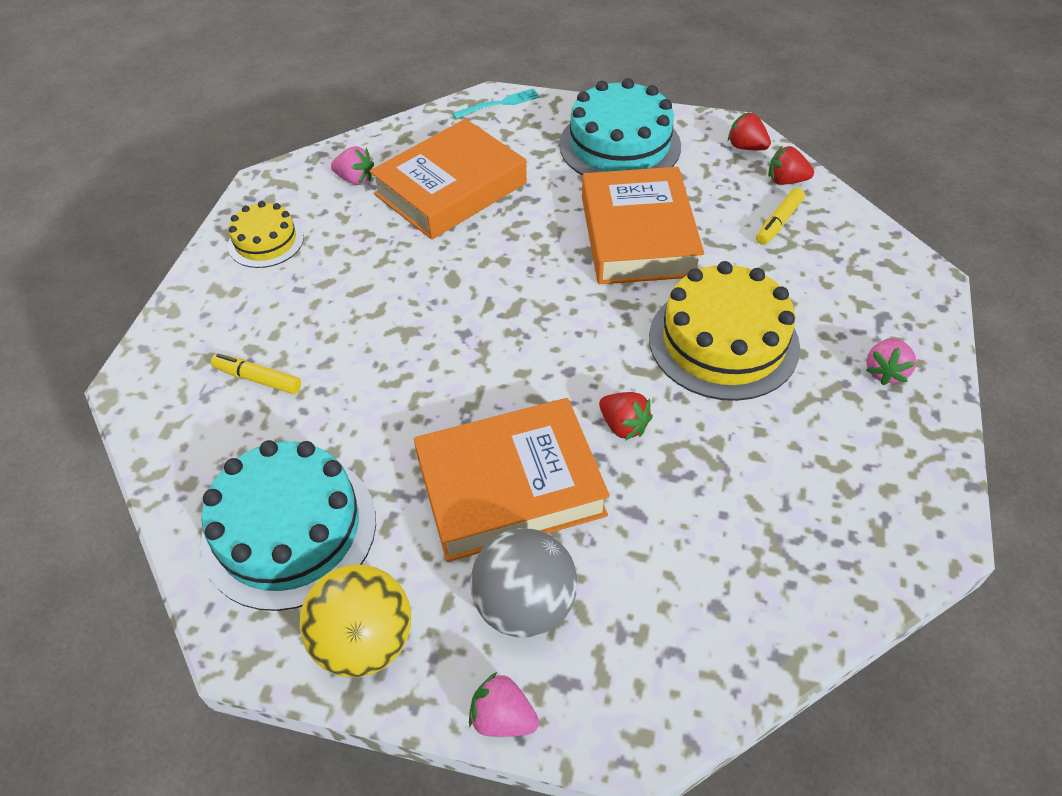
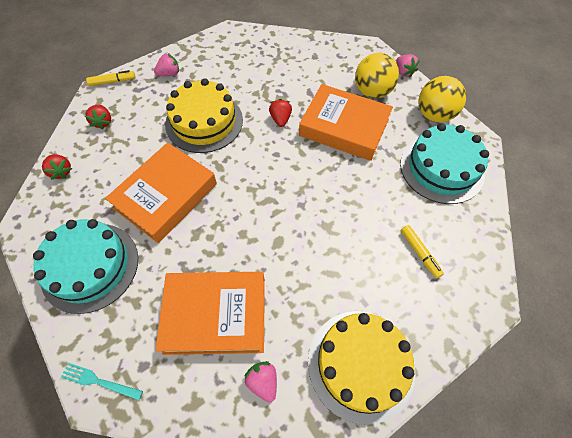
camera: 140 degrees left, 10 degrees up
(266, 241) = (361, 364): yellow cake -> yellow cake, size x1.78
(525, 605) = (372, 92): grey ball -> yellow ball
(746, 147) = (40, 207): red strawberry -> red strawberry (103, 122)
(778, 222) = (102, 153): yellow marker -> yellow marker (113, 82)

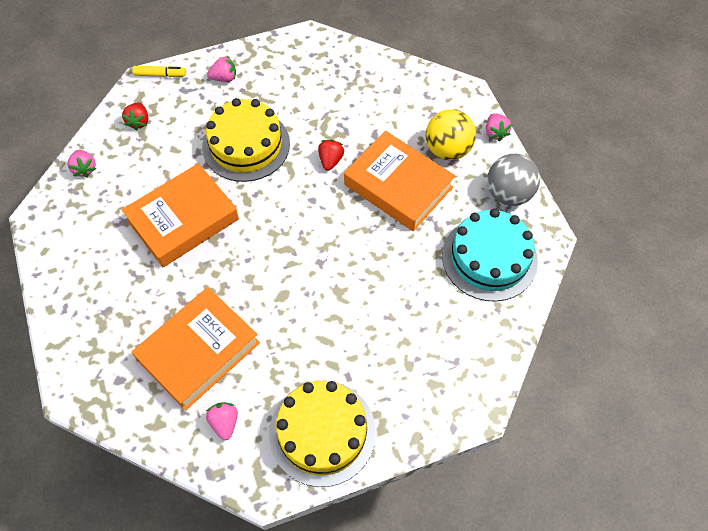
camera: 15 degrees right, 0 degrees up
(61, 171) = (85, 169): red strawberry -> pink strawberry
(90, 266) = (92, 275): turquoise cake -> none
(99, 381) = (77, 383): turquoise fork -> none
(215, 315) = (199, 351): orange book -> orange book turned 60 degrees counterclockwise
(419, 253) = (425, 343): yellow marker -> none
(434, 115) = (508, 194): yellow ball -> grey ball

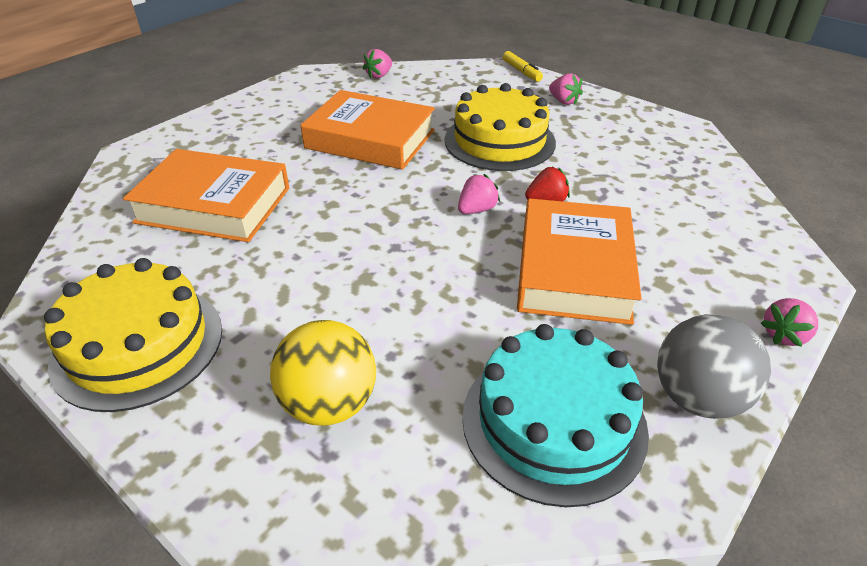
camera: 60 degrees right, 20 degrees down
(139, 122) = (457, 80): red strawberry -> none
(224, 423) = (125, 256): pink strawberry -> pink strawberry (477, 210)
(447, 150) = (687, 295): yellow ball -> yellow ball (329, 404)

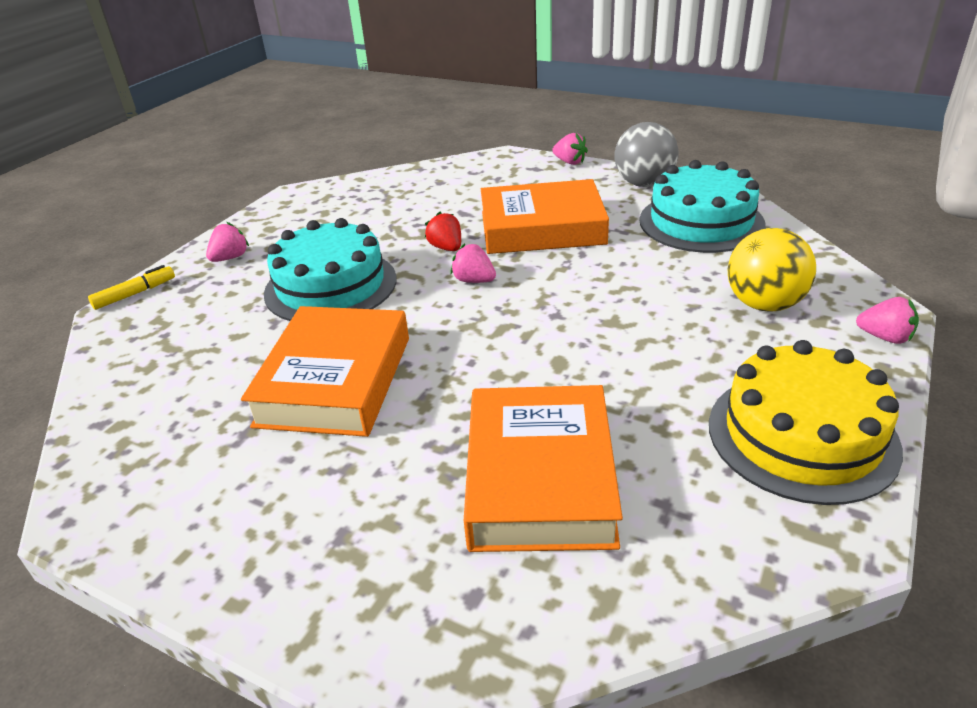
camera: 100 degrees left, 5 degrees down
(379, 75) = (113, 421): pink strawberry -> pink strawberry (885, 337)
(499, 141) = (331, 286): yellow cake -> turquoise cake

